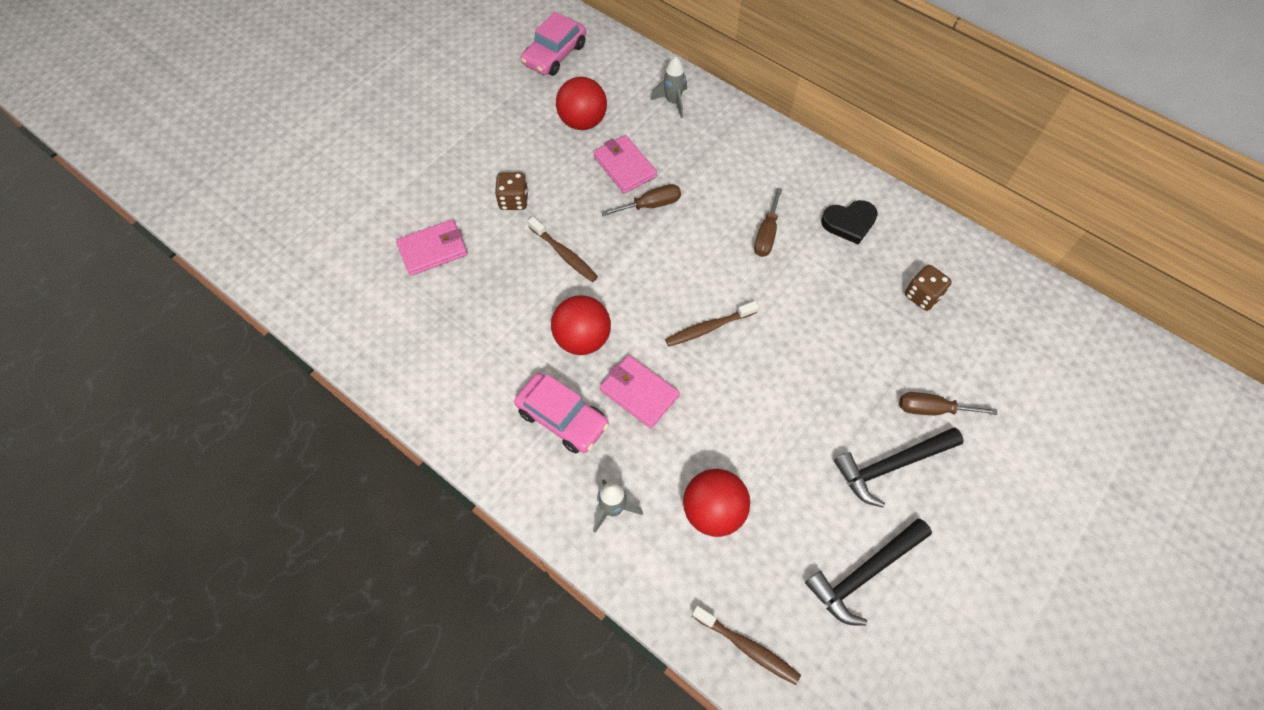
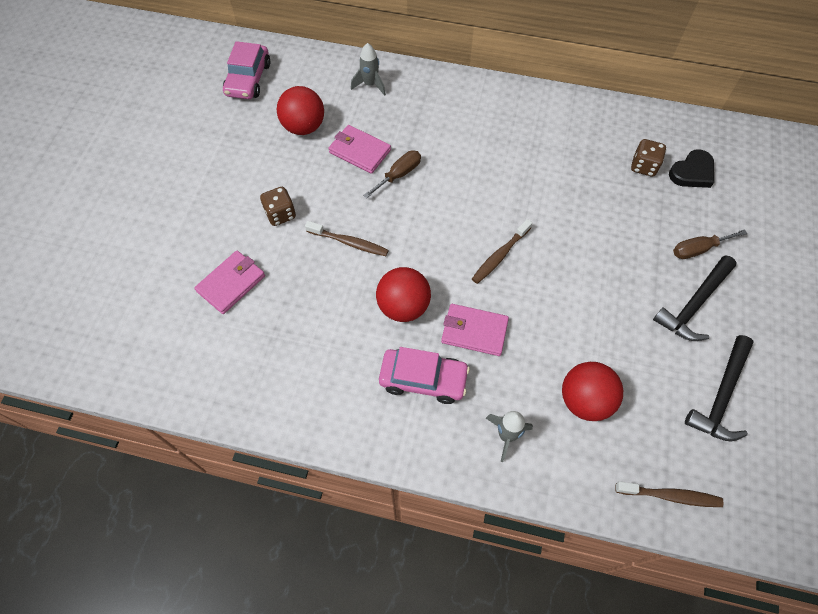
camera: 25 degrees left, 0 degrees up
(766, 234) = (503, 164): brown screwdriver -> none
(849, 223) = (560, 131): black heart -> black heart (692, 172)

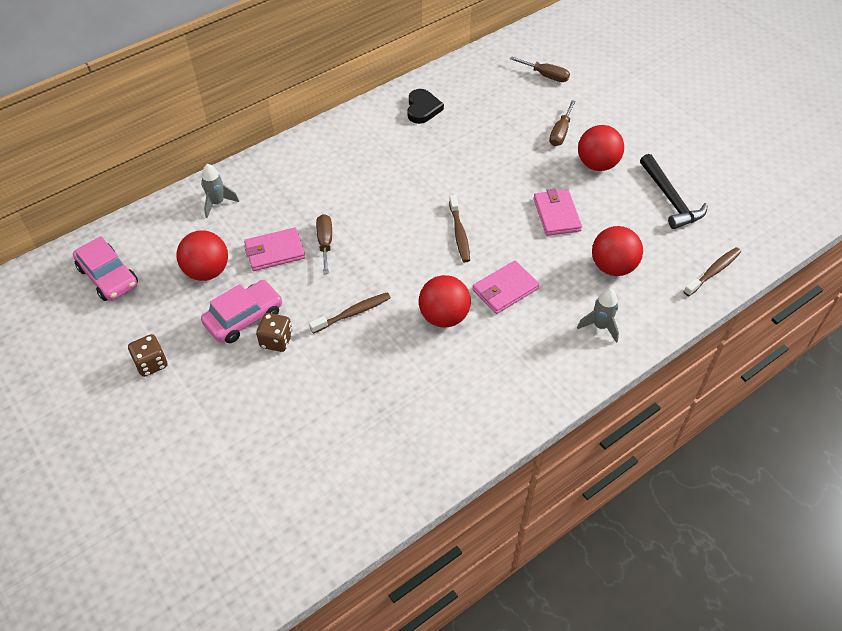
camera: 50 degrees left, 10 degrees down
(231, 283) = (307, 415): pink wallet -> pink wallet (556, 214)
(423, 379) = (514, 344): pink car -> pink car (244, 317)
(643, 166) = (470, 111): brown dice -> brown dice (151, 363)
(692, 172) = (501, 92): black heart -> black heart (422, 109)
(693, 304) = (597, 164): black hammer -> red ball
(754, 190) = (546, 76): none -> brown screwdriver

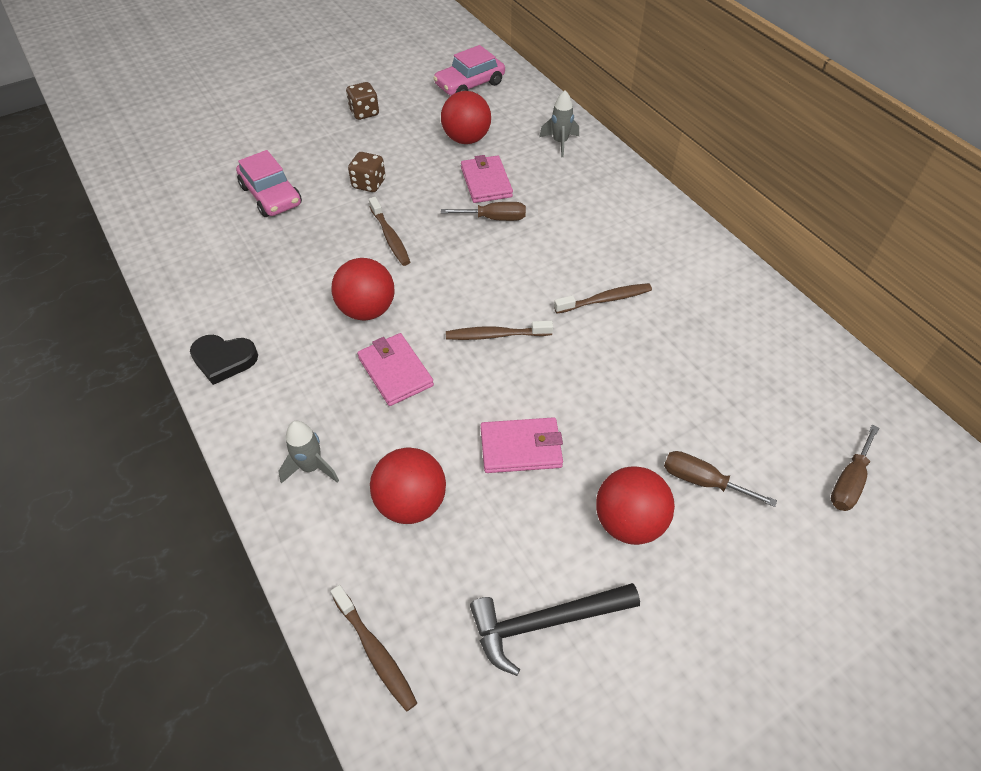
camera: 95 degrees right, 0 degrees up
(244, 317) = (402, 163): pink car -> pink car (271, 196)
(415, 174) = (605, 299): none -> brown toothbrush
(422, 109) = (737, 316): black heart -> black heart (224, 360)

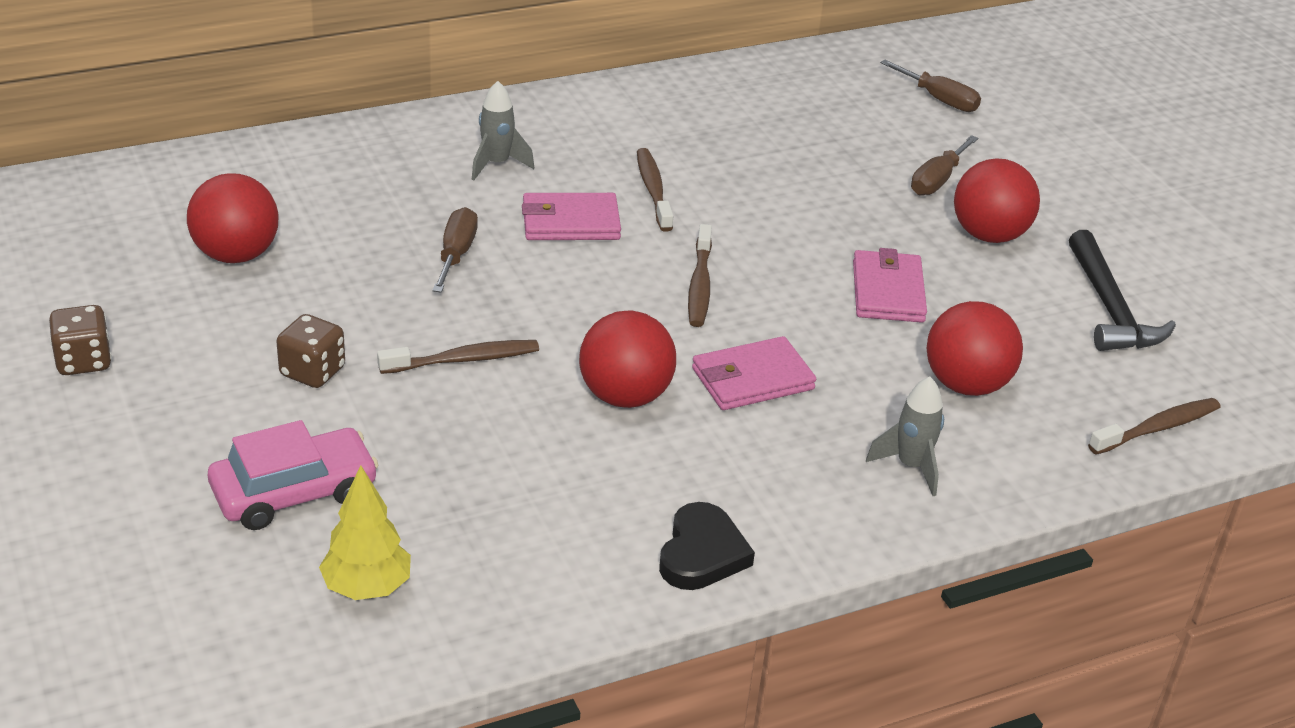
camera: 85 degrees left, 15 degrees down
(201, 232) = (367, 588): none -> yellow tree
(469, 84) = (68, 231): pink car -> none
(486, 182) = (363, 250): pink wallet -> pink wallet (570, 222)
(560, 143) = (295, 168): grey rocket -> grey rocket (497, 164)

